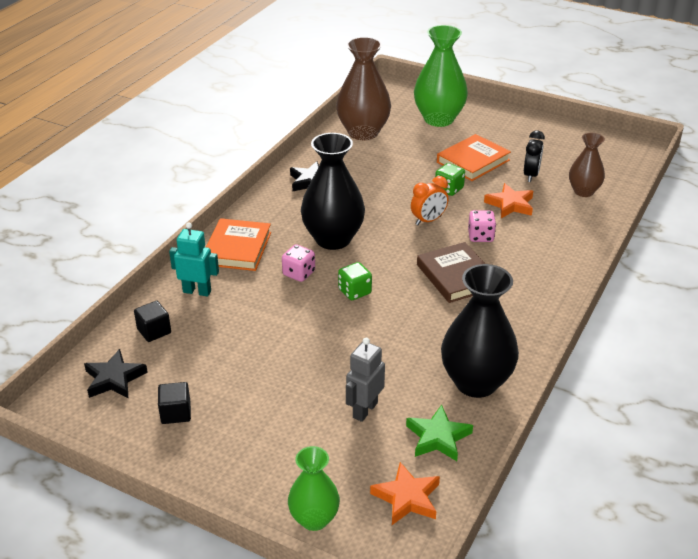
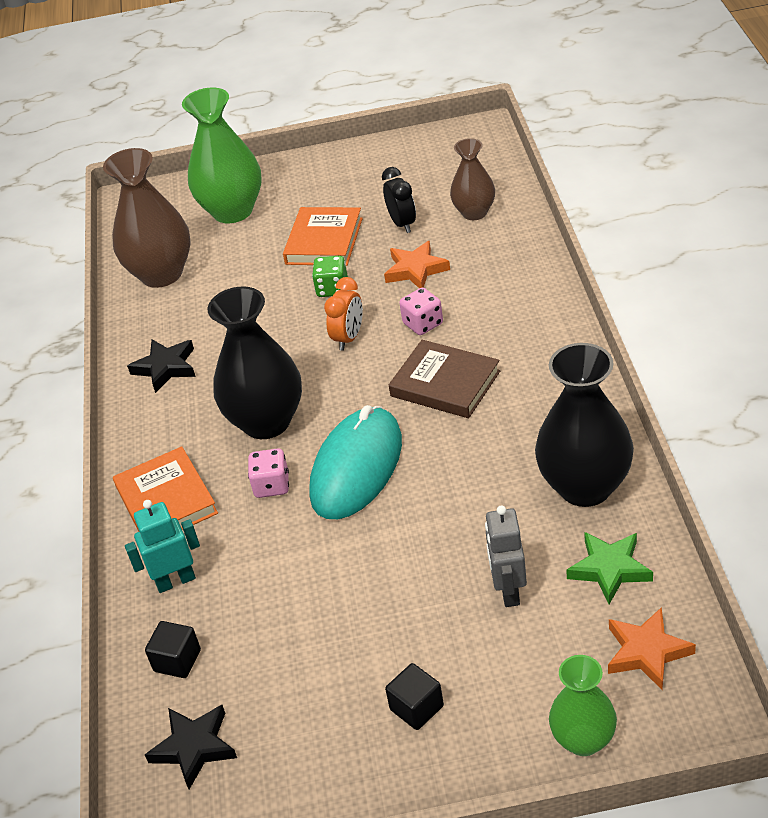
camera: 30 degrees left, 5 degrees up
(176, 413) = (312, 735): black cube -> black cube (416, 708)
(354, 292) = (357, 468): green dice -> turquoise mouse

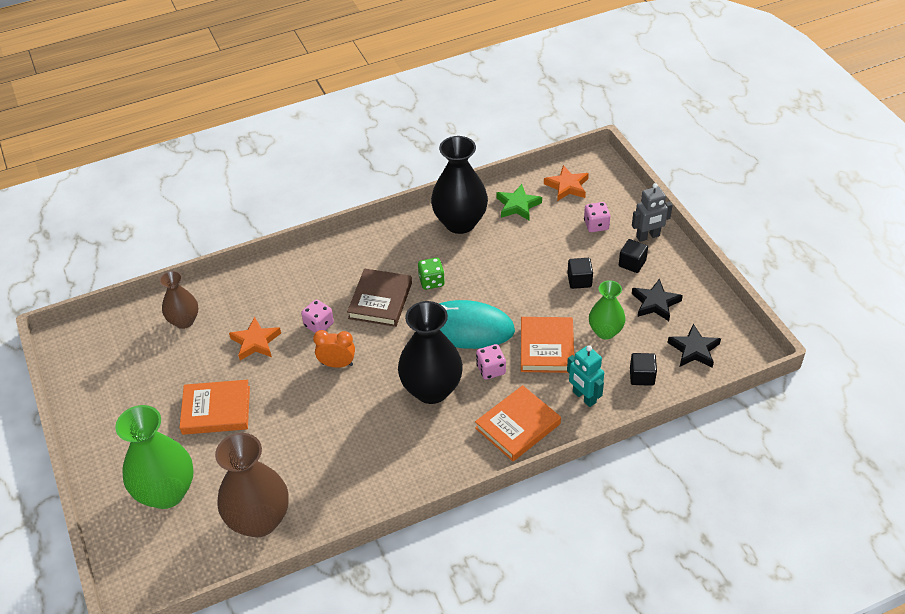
camera: 110 degrees left, 5 degrees up
(165, 368) = (381, 474): black star -> black star (655, 303)
(283, 554) = (547, 348): none -> orange book
(332, 289) = (279, 389): green dice -> green dice (431, 281)
(402, 224) = (195, 363): black clock -> none
(403, 622) = (579, 280): none -> black cube
(508, 591) = (544, 241): grey robot -> grey robot (648, 236)
(529, 675) = (596, 225): none -> pink dice
(583, 740) = (626, 201): green vase -> green vase (605, 331)

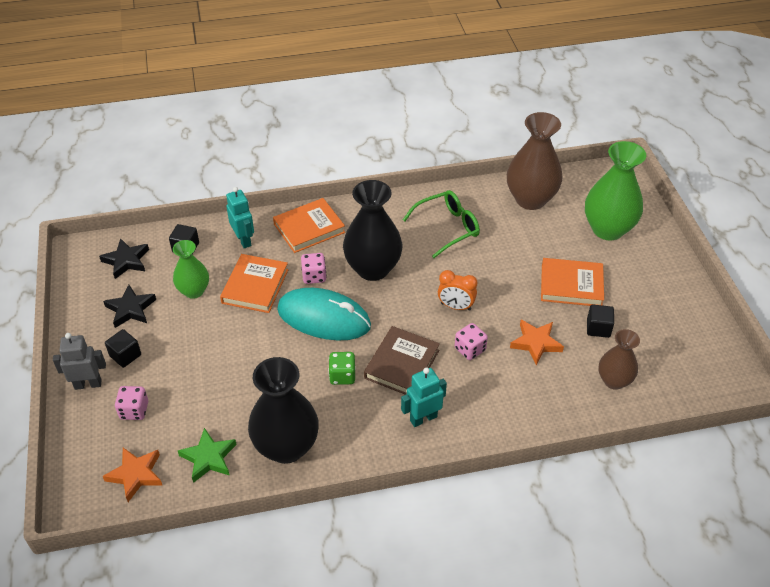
camera: 170 degrees left, 0 degrees up
(353, 261) = (423, 418): none -> turquoise robot
(358, 457) = (447, 228): none -> green glasses
(579, 280) = (189, 347): black cube -> black cube (598, 328)

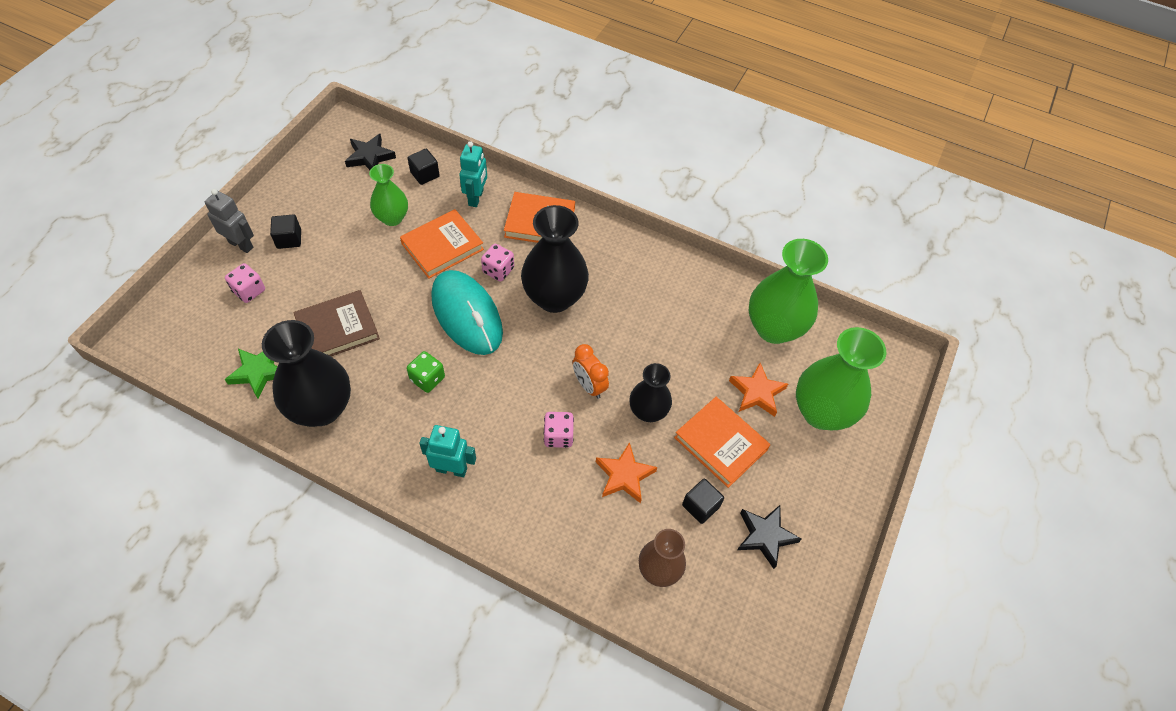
camera: 35 degrees right, 10 degrees up
(131, 309) = (332, 201): black star -> black star (765, 536)
(136, 475) = (198, 346): orange star -> orange star (757, 392)
(402, 364) = (486, 405): brown book -> brown book (337, 329)
(447, 228) = (662, 303): green glasses -> none
(509, 297) = (648, 411): none -> black vase
(530, 199) = (774, 328): brown vase -> green vase

